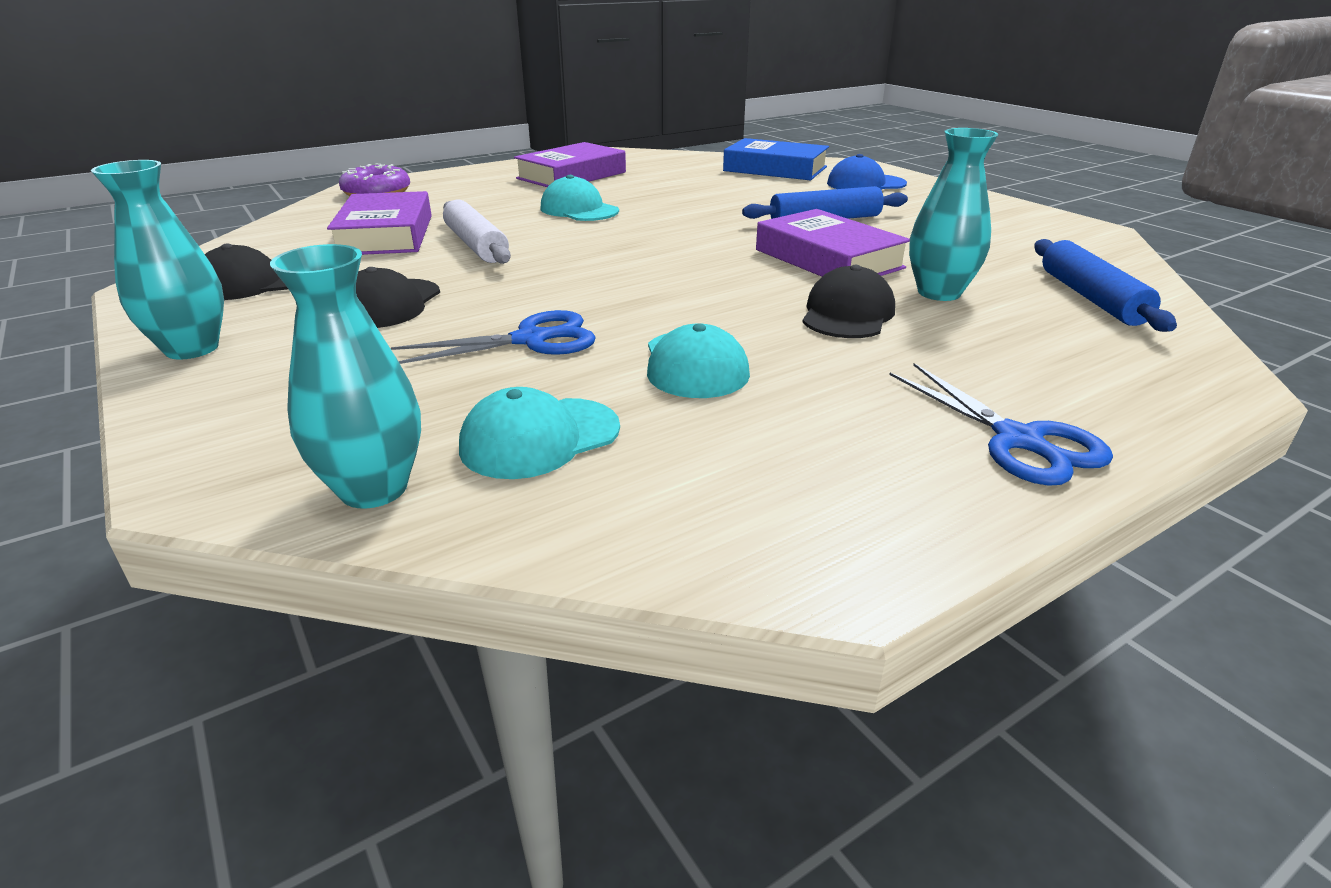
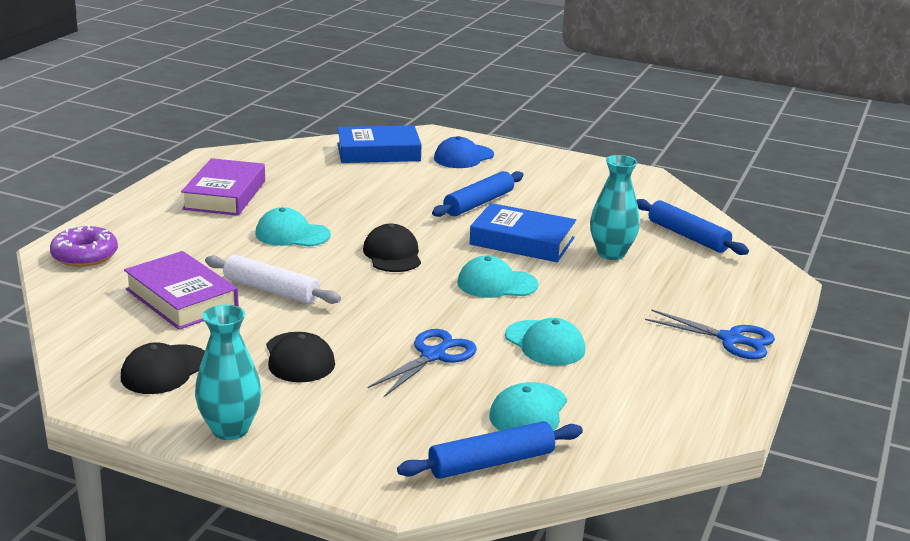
camera: 35 degrees left, 5 degrees down
(374, 489) = (491, 463): turquoise vase -> blue rolling pin
(730, 290) = (496, 284): none -> turquoise cap
(828, 259) = (522, 241): purple book -> blue book
(847, 314) = (581, 284): black cap -> black cap (392, 254)

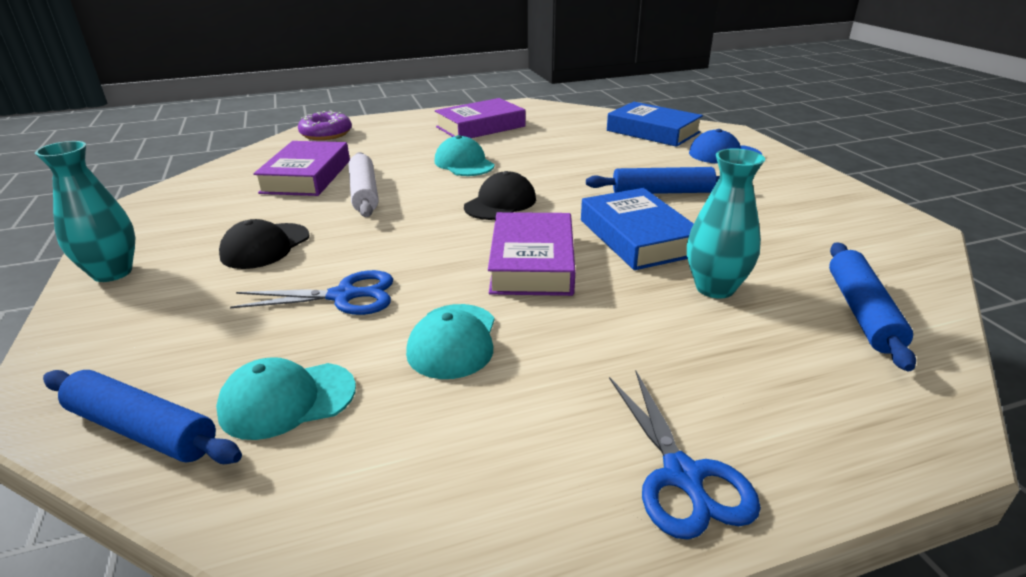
camera: 50 degrees right, 5 degrees up
(165, 370) = (190, 214): black cap -> none
(496, 284) = (532, 263): turquoise cap -> purple book

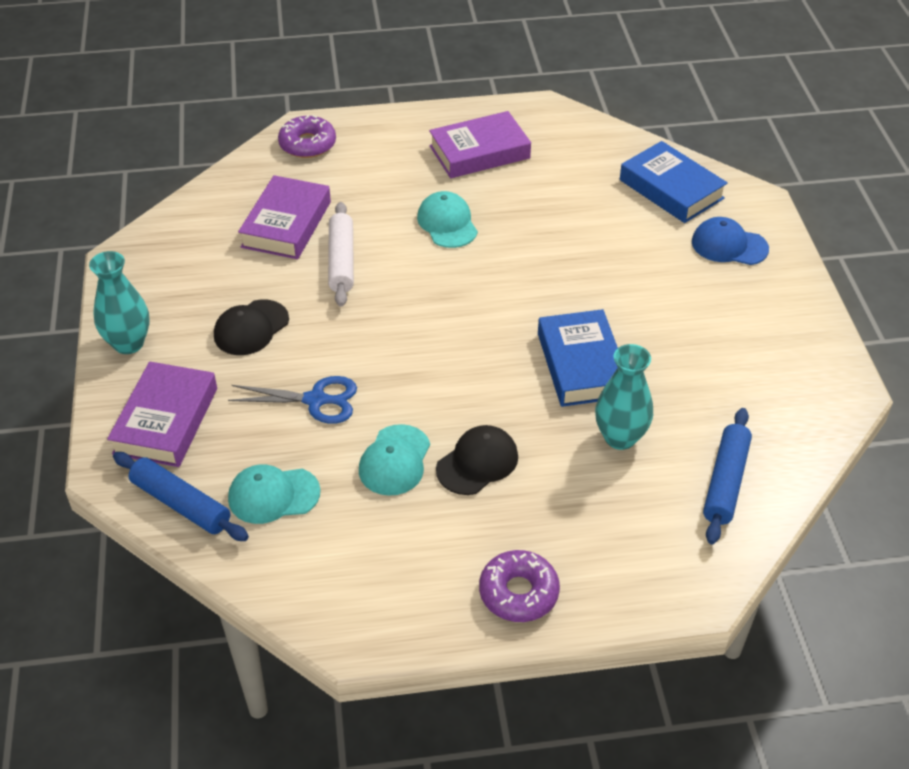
camera: 10 degrees right, 15 degrees up
(500, 203) = (469, 296): black cap -> black cap (477, 463)
(532, 263) = (477, 384): purple book -> purple book (166, 421)
(662, 192) = (633, 302): blue rolling pin -> none
(682, 476) = (518, 593): blue scissors -> purple donut

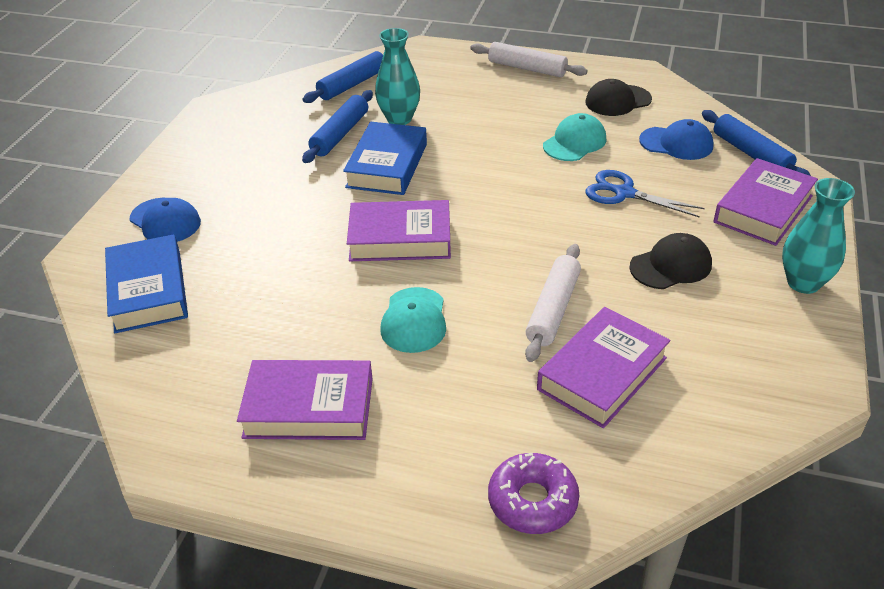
camera: 155 degrees left, 5 degrees down
(273, 495) = (676, 143): turquoise cap -> blue cap
(477, 463) = (513, 128): black cap -> black cap (617, 101)
(507, 287) = (400, 238): none -> purple book
(518, 593) = (527, 68): purple donut -> white rolling pin
(667, 393) = (340, 134): none -> blue rolling pin

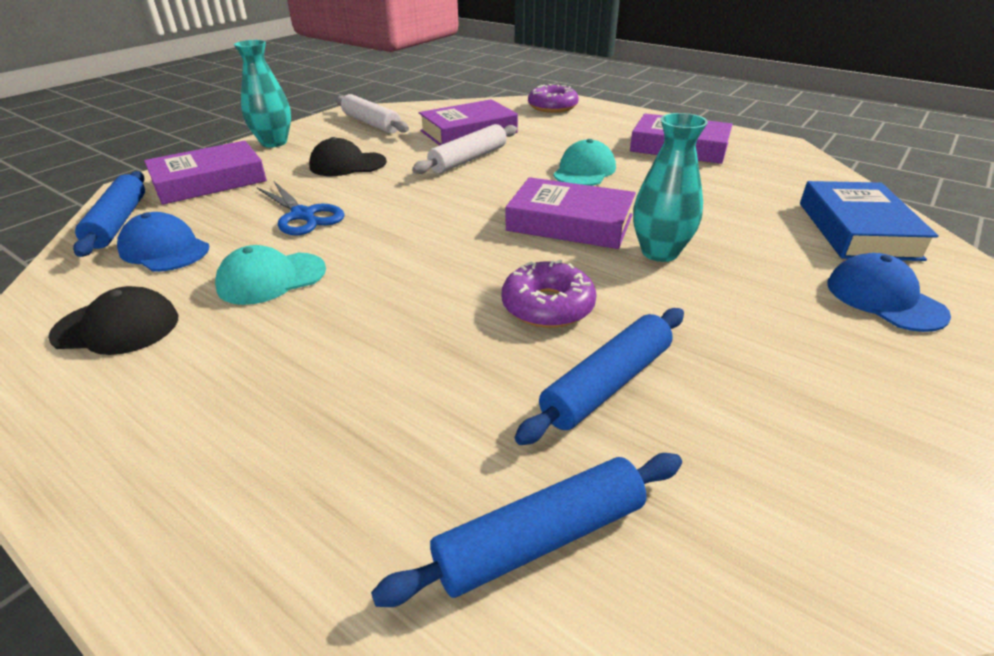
camera: 160 degrees left, 5 degrees down
(387, 165) = (547, 306): blue book -> purple donut
(399, 119) = (485, 390): turquoise vase -> turquoise vase (659, 252)
(527, 68) = (129, 458): white rolling pin -> white rolling pin (371, 123)

